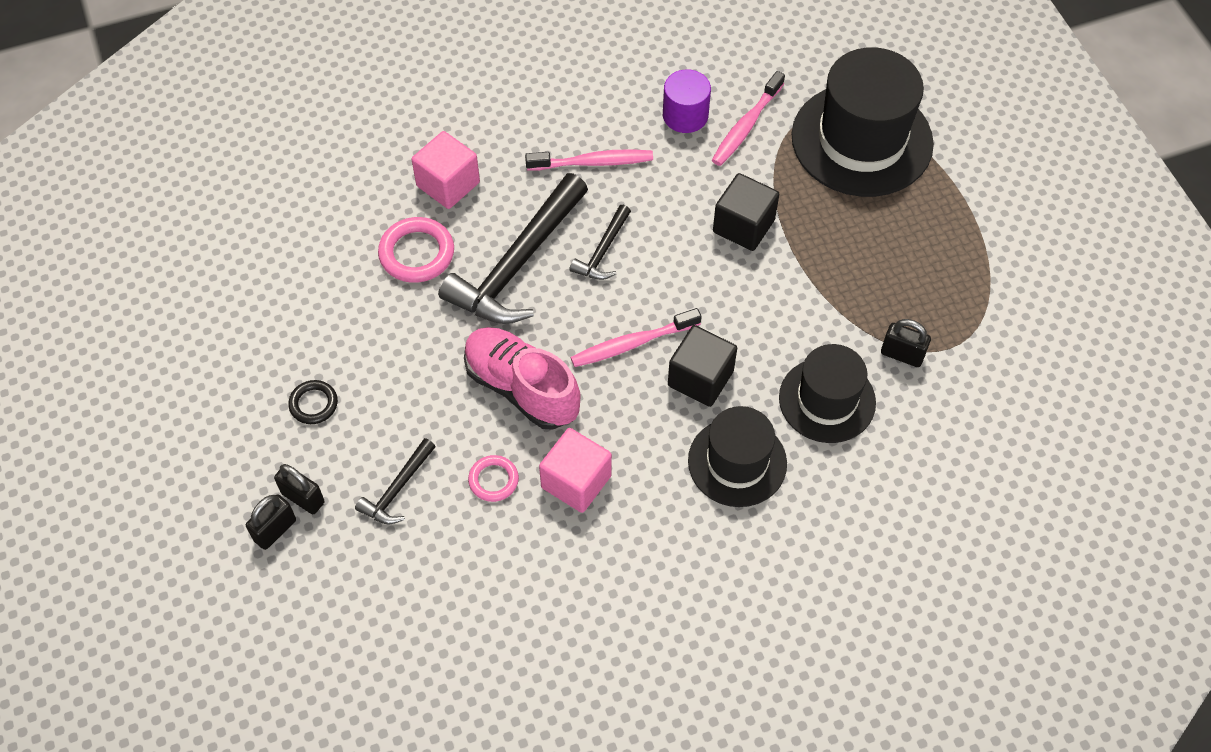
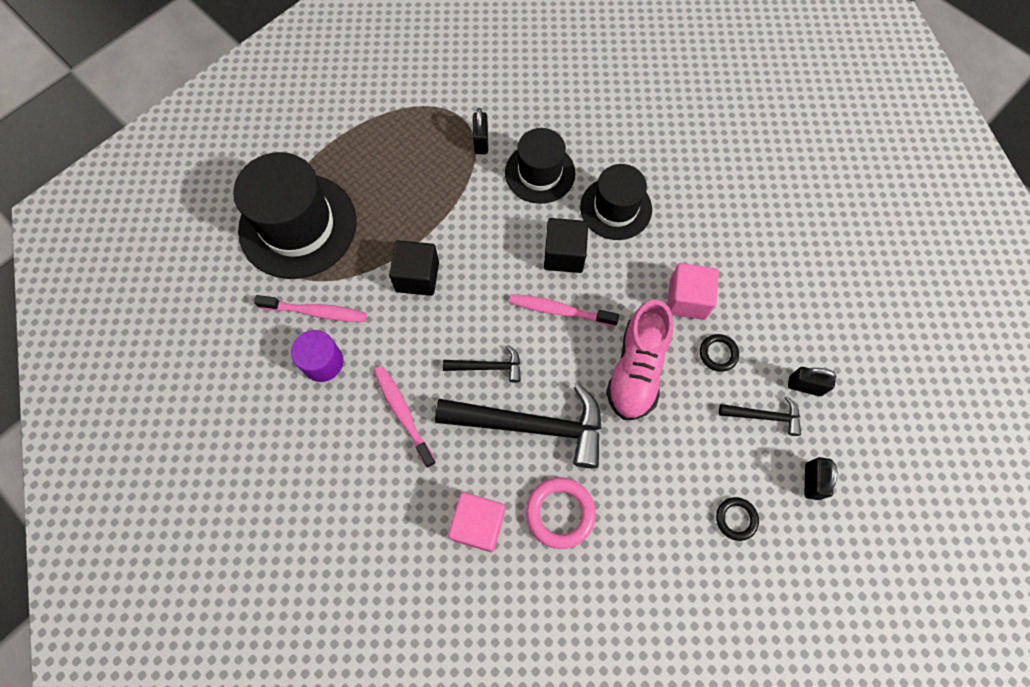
camera: 115 degrees left, 10 degrees up
(275, 530) = (847, 487): black padlock -> black padlock (804, 386)
(493, 480) = (718, 354): pink ring -> black ring
(632, 344) = (559, 310): pink toothbrush -> pink toothbrush turned 150 degrees clockwise

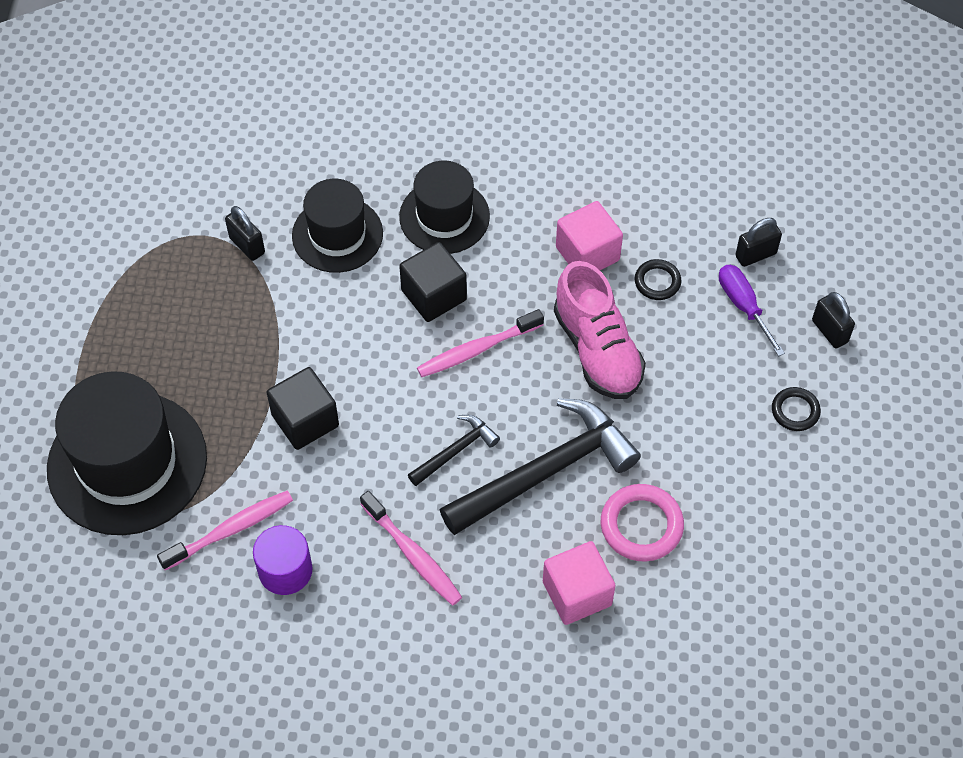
camera: 40 degrees left, 10 degrees down
(403, 413) = (413, 554): pink toothbrush -> pink toothbrush turned 150 degrees counterclockwise
(764, 416) = (743, 306): black hammer -> purple screwdriver

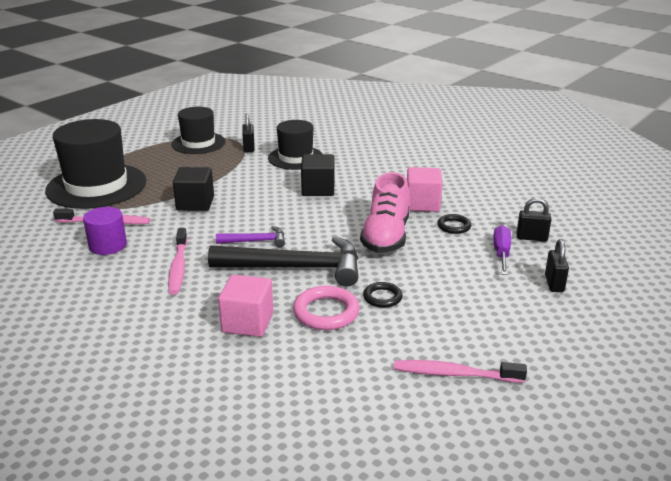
camera: 35 degrees right, 30 degrees down
(444, 216) = (357, 169): black hat -> black hat (198, 143)
(455, 451) = (255, 241): black hammer -> purple hammer
(477, 349) = (316, 213): pink toothbrush -> pink toothbrush (454, 374)
(795, 411) = (492, 307): black ring -> black ring (382, 297)

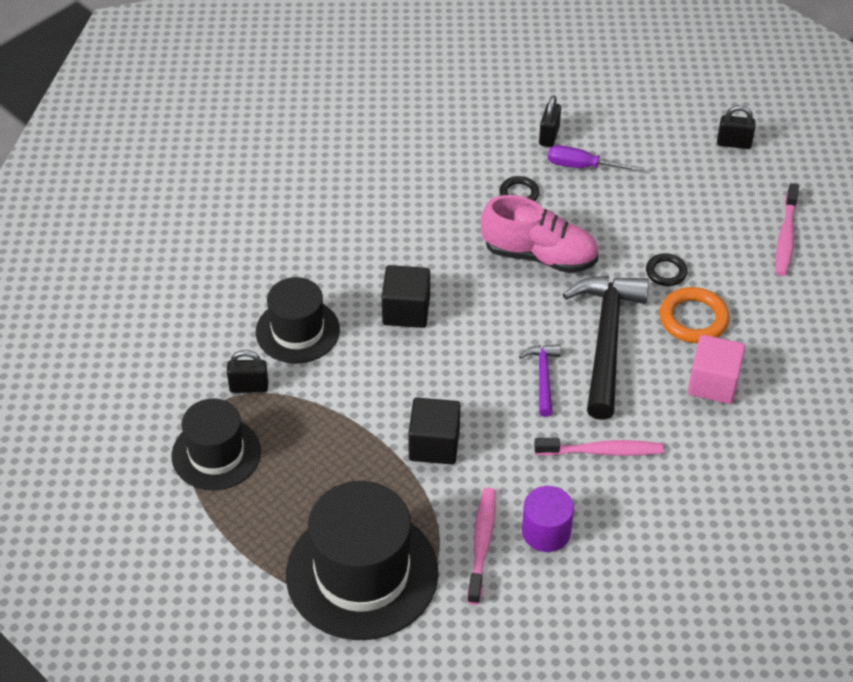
camera: 85 degrees left, 20 degrees up
(326, 312) = (693, 319): pink ring -> orange ring
(422, 204) = (460, 213): pink cube -> none
(554, 283) = (641, 140): black padlock -> black padlock (734, 143)

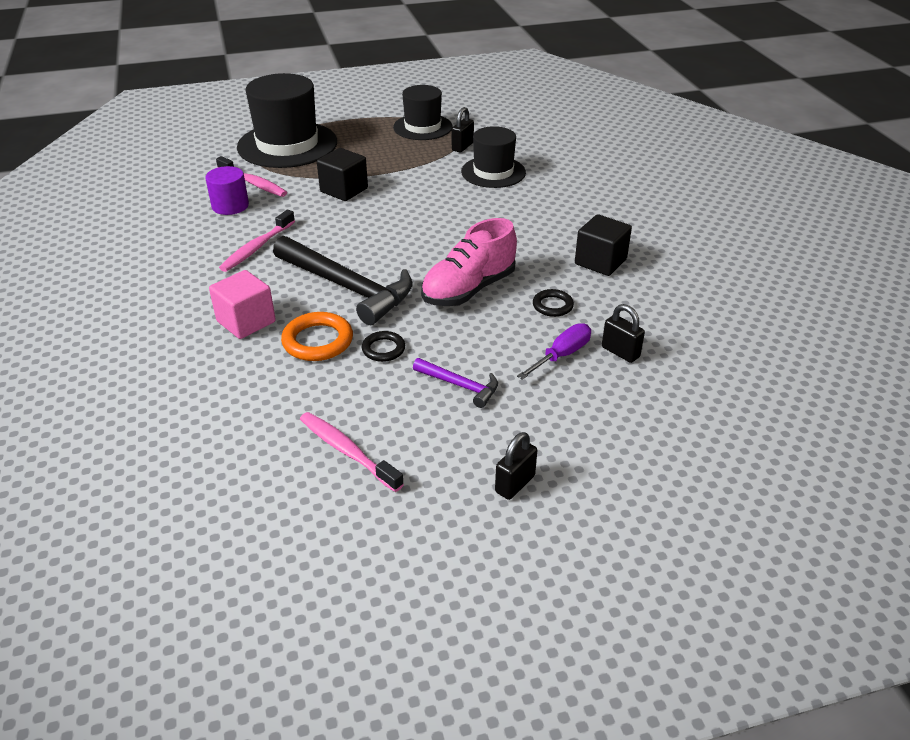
camera: 120 degrees right, 10 degrees down
(406, 311) = (470, 214): black cube -> black cube (600, 262)
(543, 377) = (347, 247): purple hammer -> purple hammer (460, 385)

